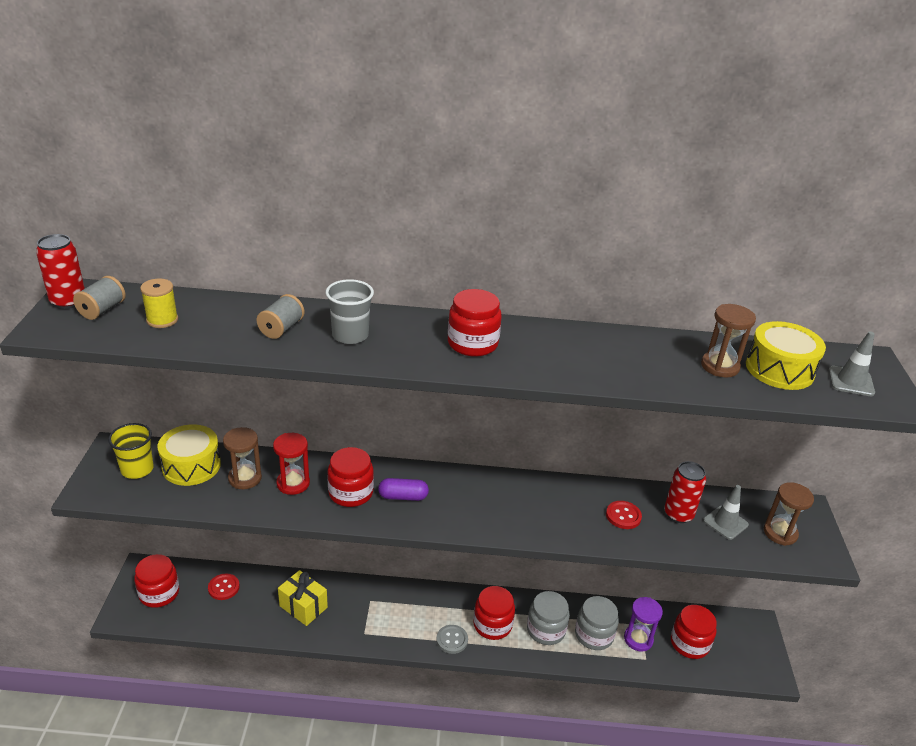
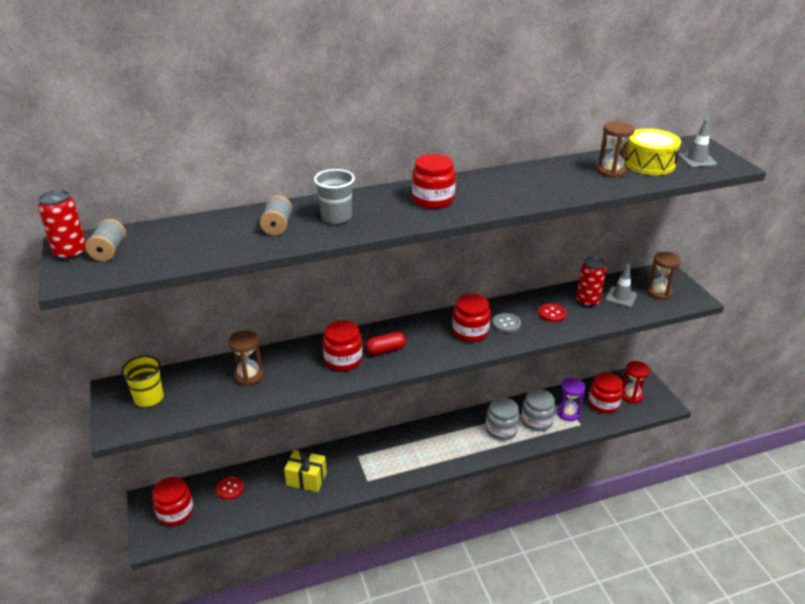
camera: 20 degrees left, 0 degrees up
(162, 320) = (170, 245): yellow spool -> none
(191, 466) = (195, 381): yellow drum -> none
(293, 483) = (292, 367): red hourglass -> red hourglass (631, 396)
(403, 496) = (386, 350): purple capsule -> red capsule
(452, 640) = (437, 461): grey button -> grey button (506, 324)
(492, 625) = (461, 440): red jar -> red jar (470, 332)

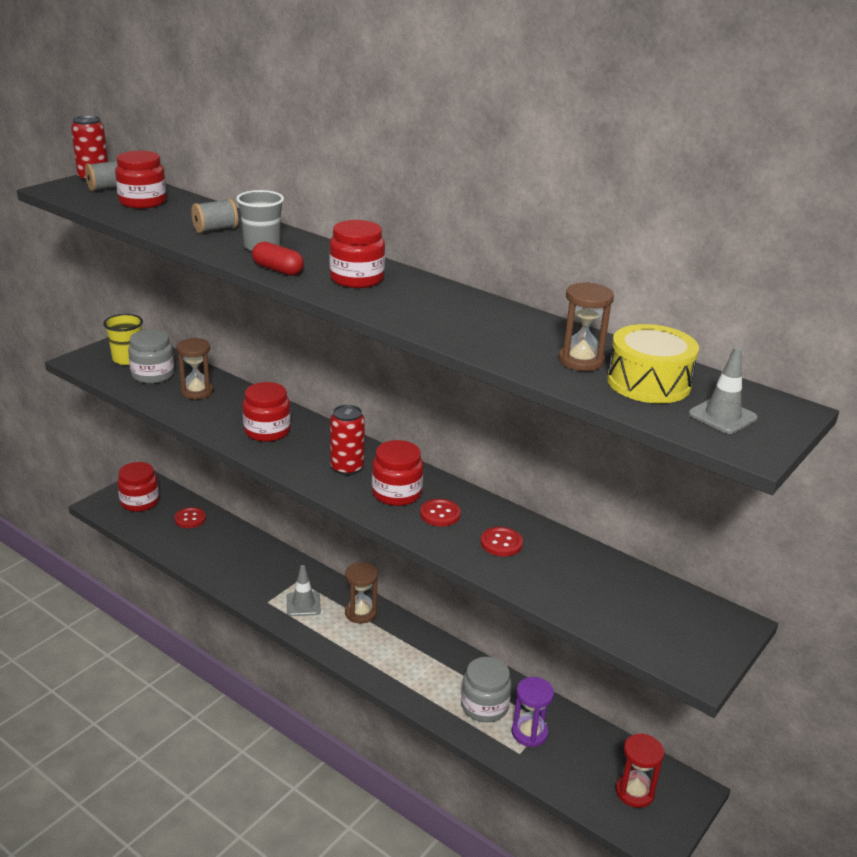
camera: 55 degrees right, 5 degrees down
(306, 479) = (238, 560): yellow gift -> none
(386, 350) = (308, 450): red capsule -> red capsule (278, 270)
(501, 430) = (438, 678): grey jar -> grey jar (153, 375)
(506, 324) = (440, 514): grey button -> red button
(587, 301) = (565, 565): red can -> red can (347, 468)
(603, 404) = (585, 765): red jar -> red jar (142, 202)
(621, 297) = (611, 593): grey traffic cone -> grey traffic cone (303, 604)
(659, 292) = (667, 628): brown hourglass -> brown hourglass (361, 613)

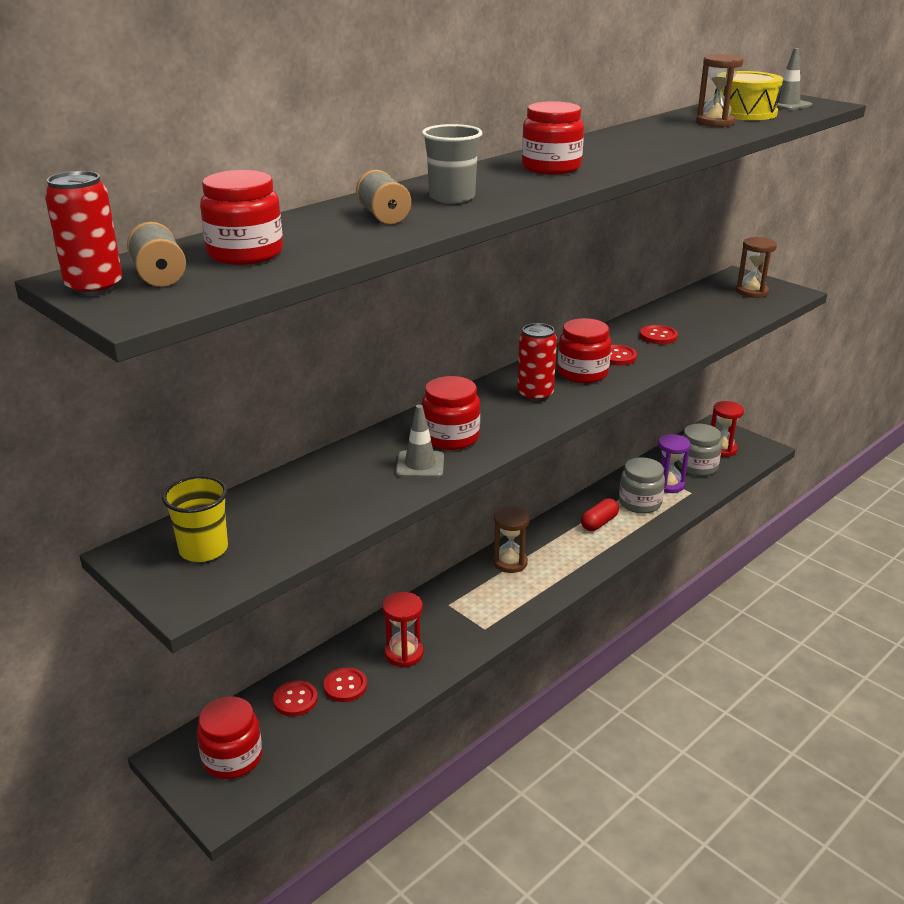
camera: 80 degrees left, 0 degrees up
(153, 375) = (269, 523): grey jar -> grey jar (697, 466)
(197, 392) = (335, 486): brown hourglass -> brown hourglass (752, 292)
(202, 538) = (345, 686): none -> red button
(237, 562) = (404, 654): none -> red hourglass
(278, 270) = (527, 192): red capsule -> red capsule (599, 523)
(303, 604) = (492, 601): grey traffic cone -> grey traffic cone (420, 465)

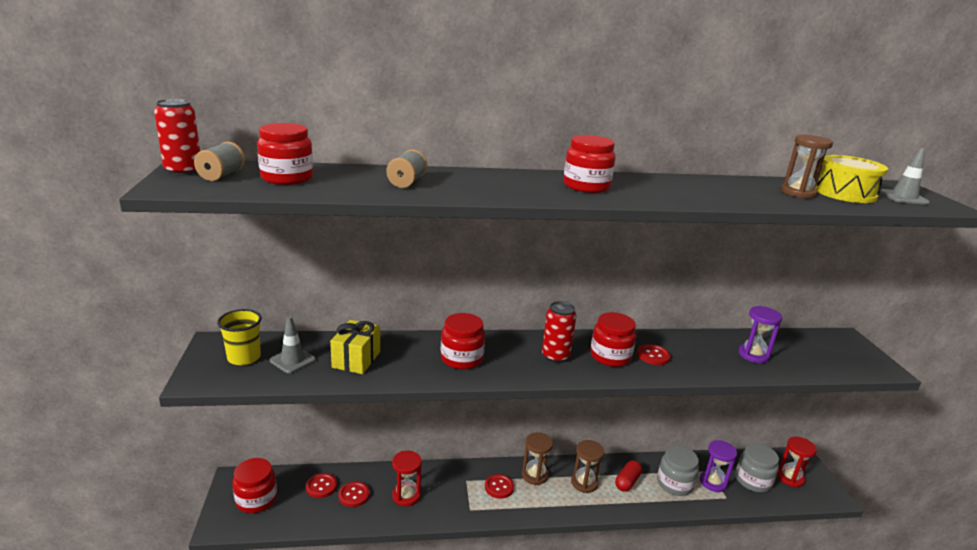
camera: 35 degrees right, 5 degrees down
(342, 489) = (356, 359): none -> yellow gift
(420, 465) = (418, 367): grey traffic cone -> grey traffic cone (292, 360)
(452, 198) = (474, 184): grey cup -> none
(599, 523) = (627, 482): red capsule -> red capsule turned 45 degrees counterclockwise
(658, 336) = (708, 355): red button -> red button (499, 487)
(692, 321) = (753, 355): none -> purple hourglass
(752, 292) = (841, 353): brown hourglass -> brown hourglass (584, 483)

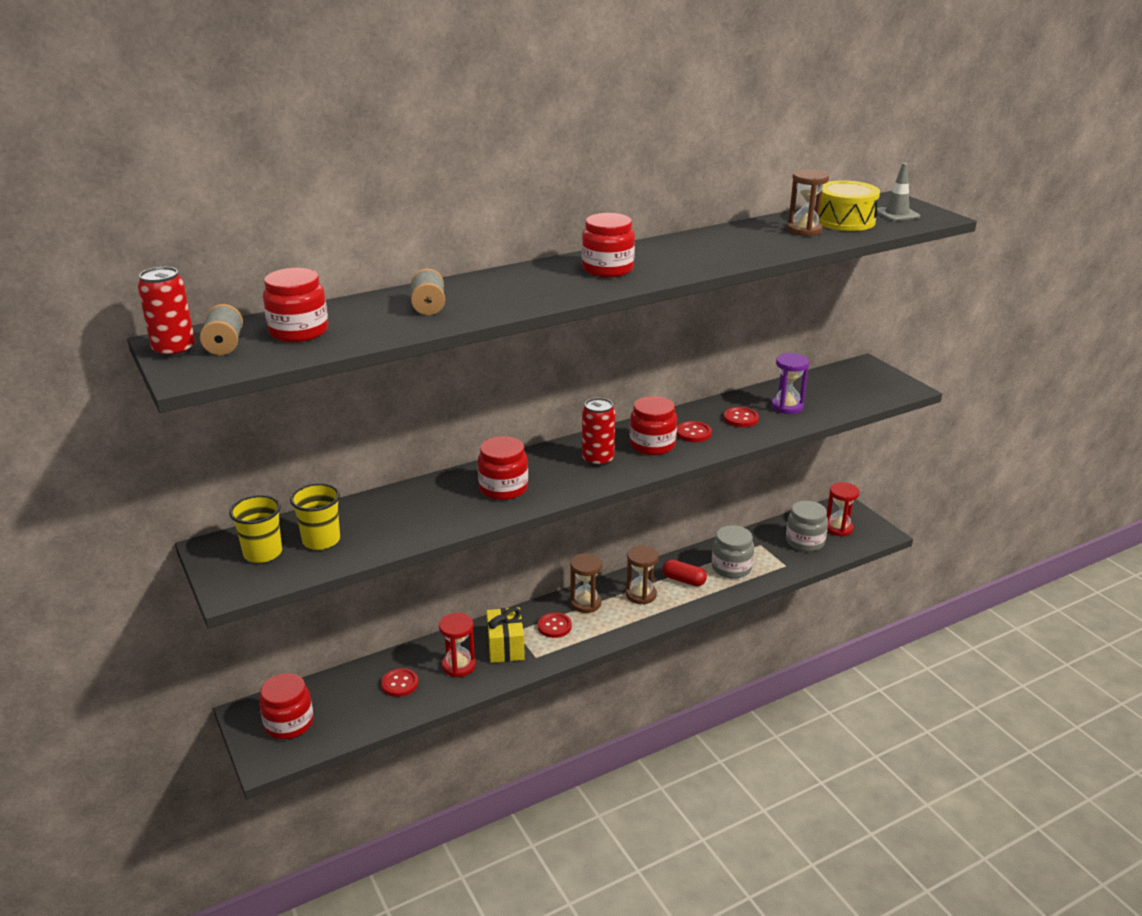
camera: 20 degrees left, 5 degrees up
(292, 360) = (321, 540): grey traffic cone -> yellow cup
(321, 486) = (356, 687): red button -> red button (741, 418)
(356, 359) = (391, 520): yellow gift -> yellow gift (505, 647)
(627, 482) = (683, 580): red capsule -> red capsule turned 75 degrees counterclockwise
(713, 482) = (767, 555): purple hourglass -> none

